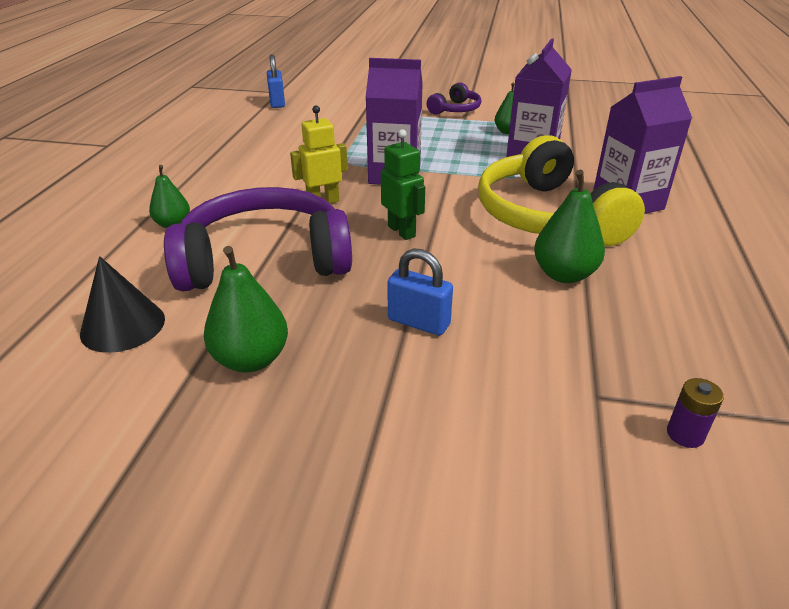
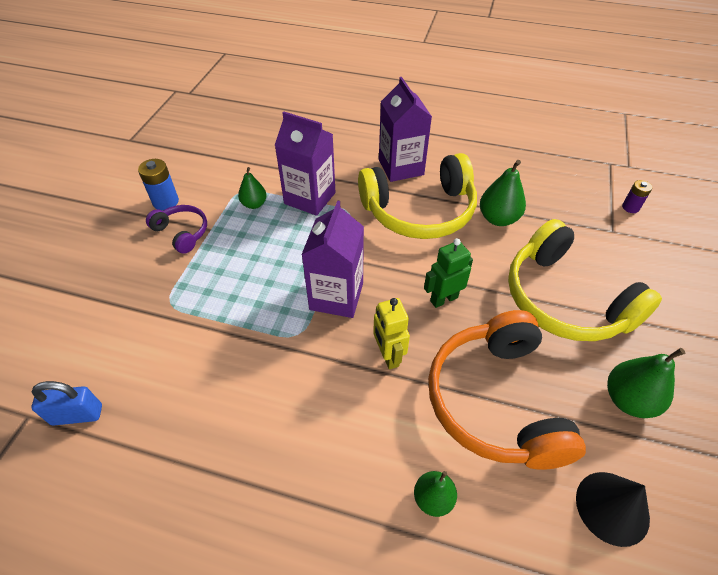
camera: 85 degrees left, 15 degrees up
(264, 259) = (495, 401): purple headphones -> orange headphones
(418, 322) = (565, 299): blue padlock -> yellow headphones
(491, 100) = (165, 202): none -> blue battery

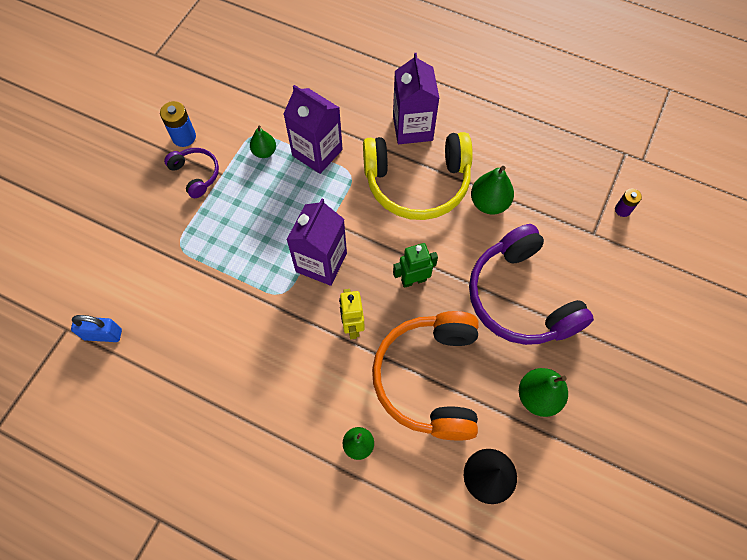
camera: 10 degrees right, 15 degrees up
(565, 299) = (520, 297): yellow headphones -> purple headphones

